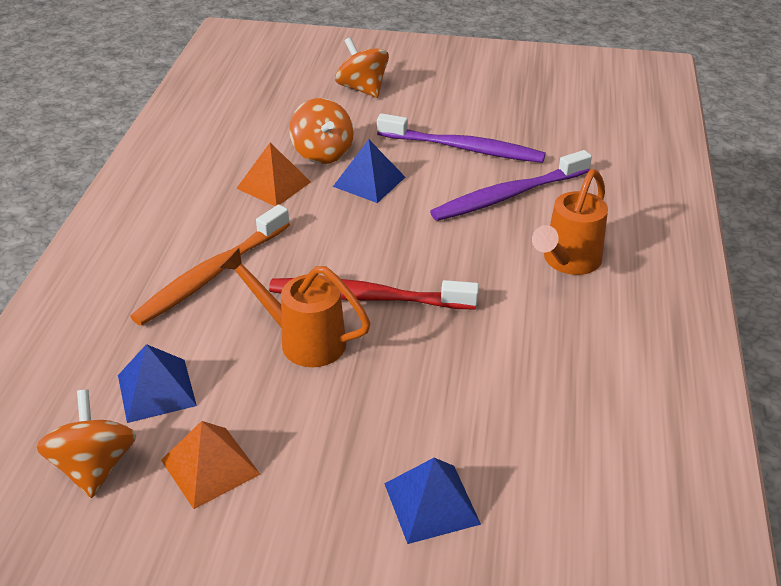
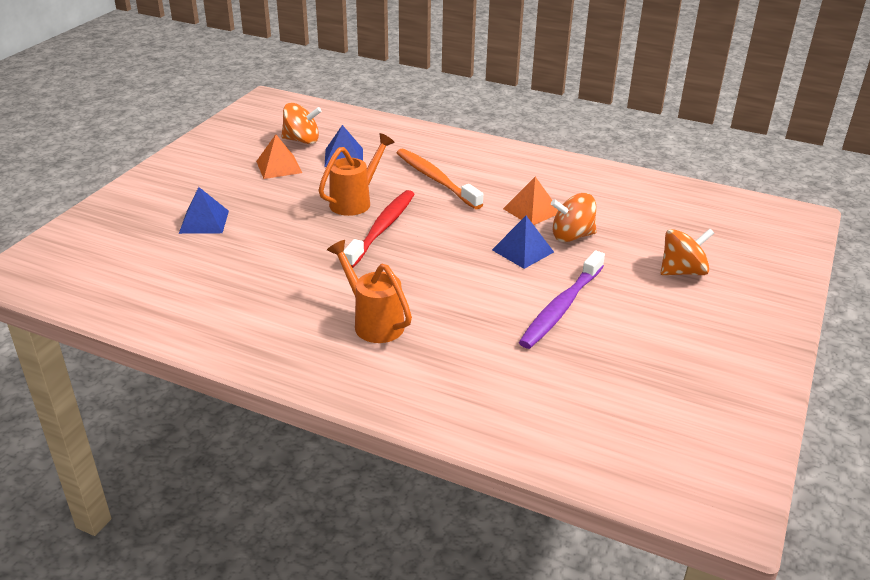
camera: 105 degrees right, 5 degrees down
(507, 195) = (477, 314): purple toothbrush -> none

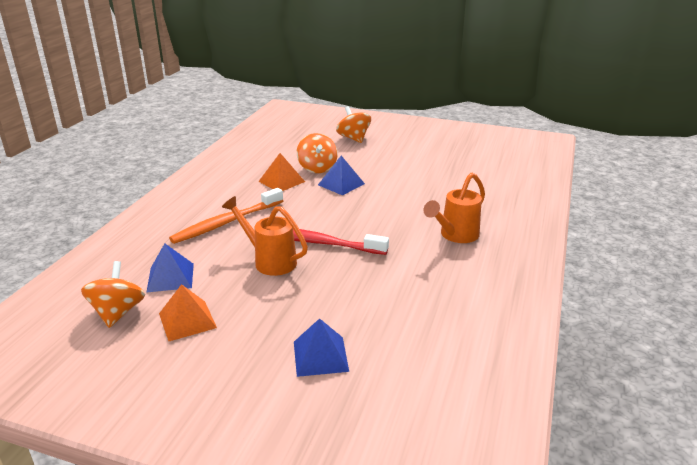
camera: 95 degrees left, 5 degrees down
(561, 307) = (407, 172): purple toothbrush -> none

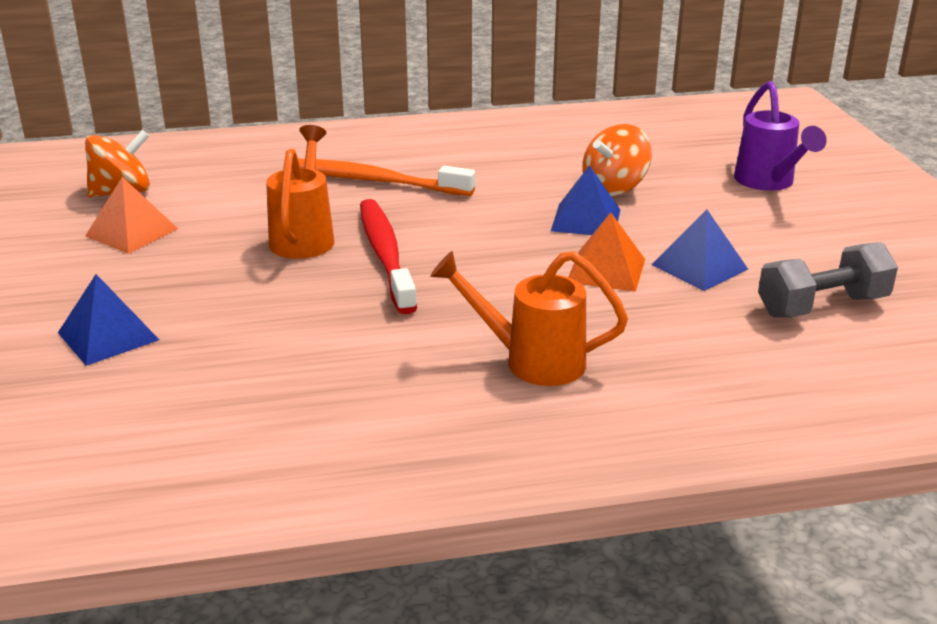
camera: 60 degrees right, 0 degrees up
(170, 277) = (213, 193): blue pyramid -> blue pyramid (699, 267)
(281, 181) = (534, 177): orange pyramid -> orange pyramid (606, 270)
(353, 138) = (768, 183): orange spinning top -> purple watering can
(463, 166) = (822, 306): none -> grey dumbbell

